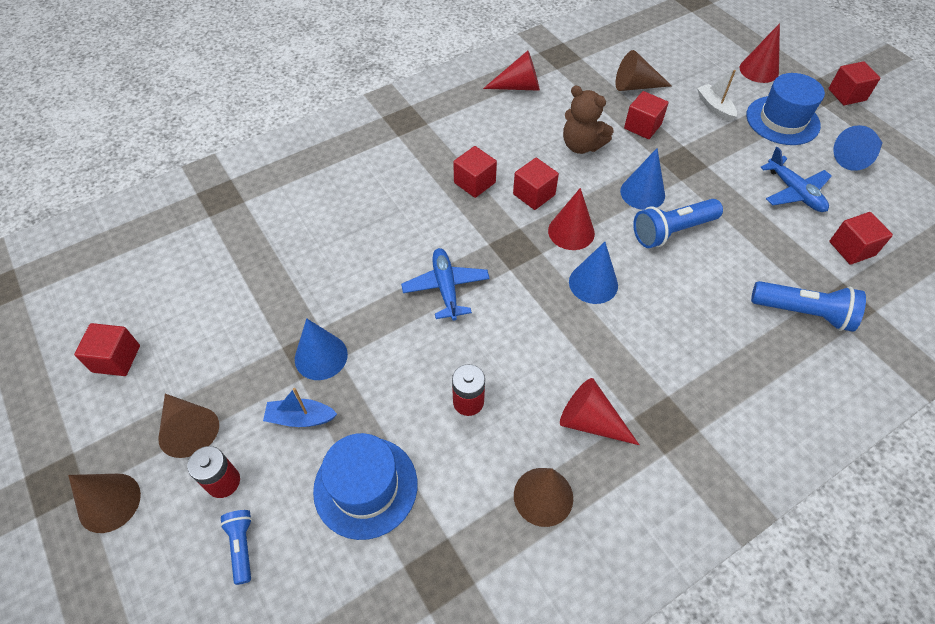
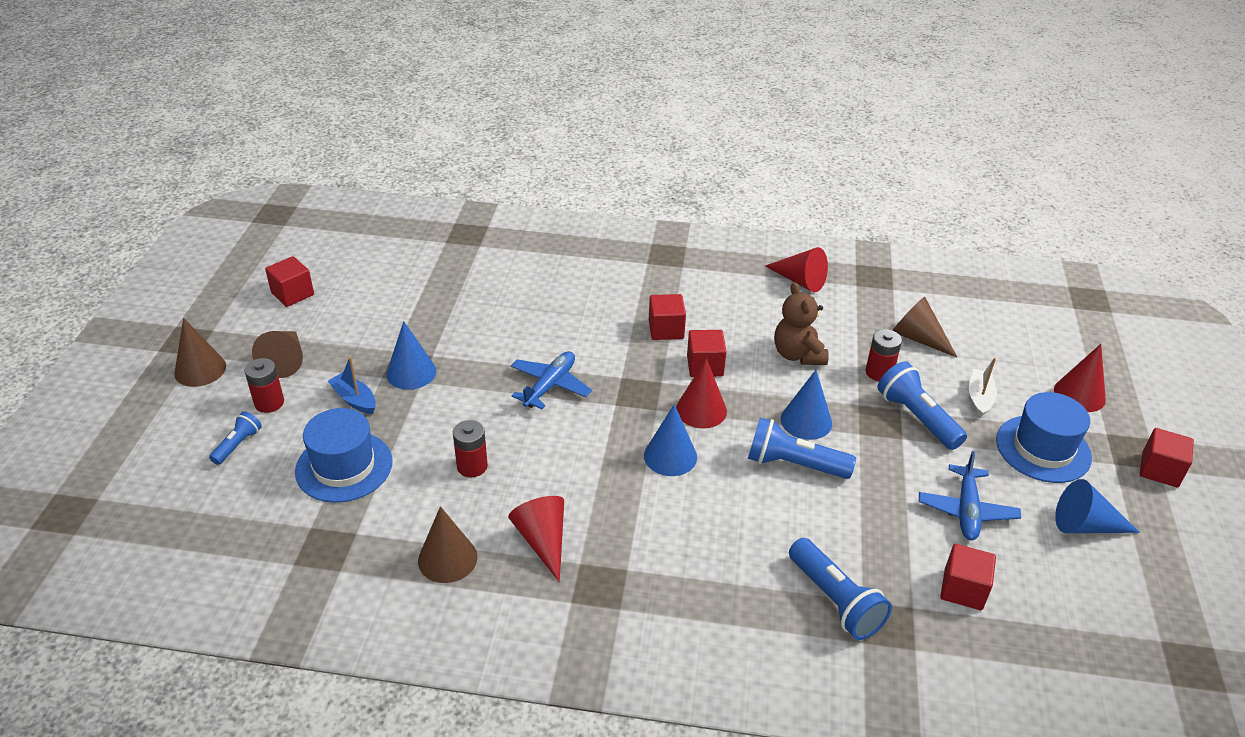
camera: 40 degrees right, 15 degrees down
(642, 126) = (879, 372): red cube -> red battery
(699, 145) = (917, 418): none -> blue flashlight

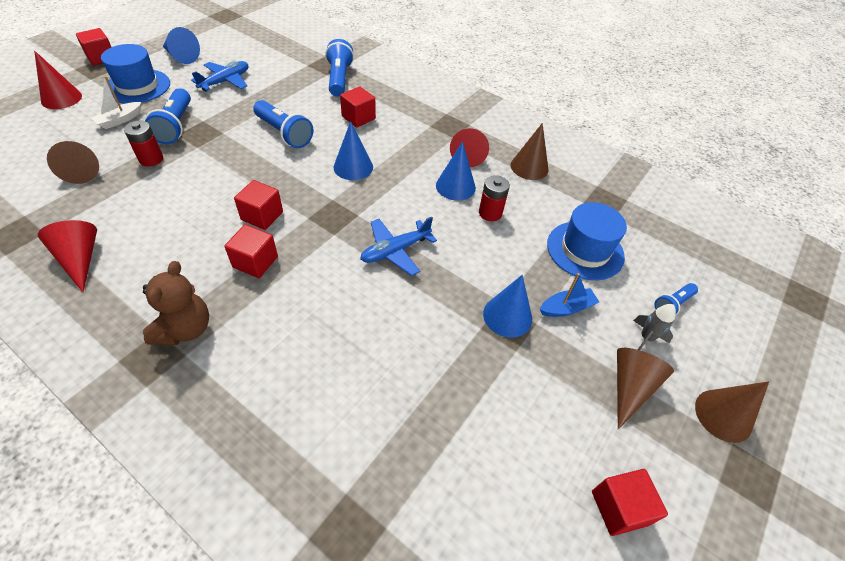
camera: 155 degrees left, 10 degrees up
(269, 403) = (646, 338): red battery -> grey rocket
(354, 399) = (566, 308): blue boat -> blue boat turned 90 degrees counterclockwise
(701, 410) = (302, 186): red cone -> none
(798, 355) = (184, 194): brown teddy bear -> brown teddy bear (185, 329)
(806, 421) = (244, 151): blue cone -> blue cone (455, 186)
(963, 589) = (276, 61): red cube -> red cube (358, 118)

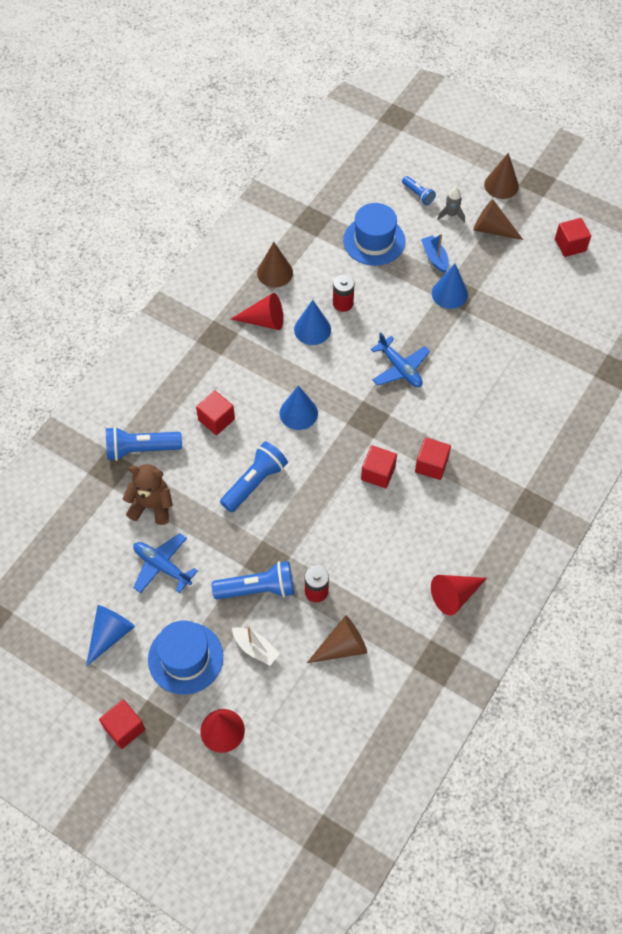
camera: 90 degrees left, 10 degrees up
(185, 329) = (504, 494): brown teddy bear -> brown teddy bear (152, 506)

